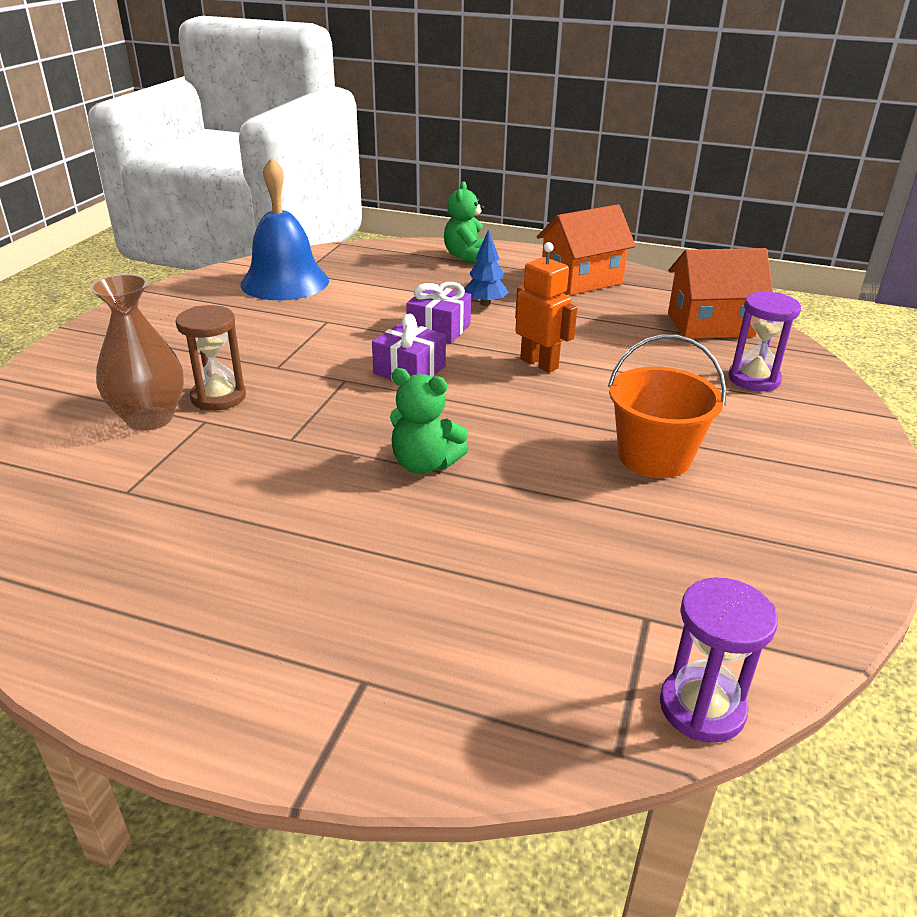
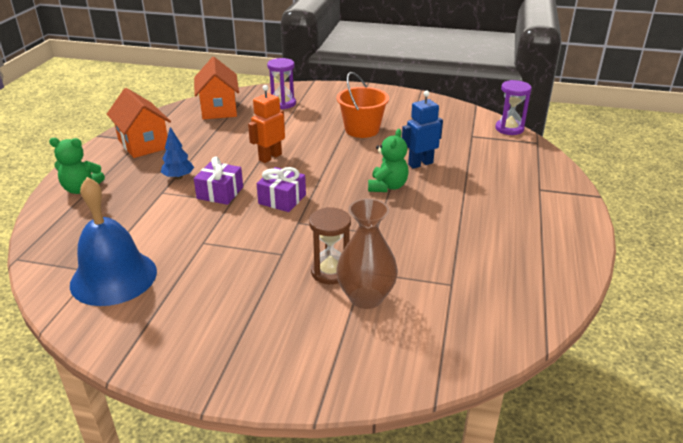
camera: 95 degrees left, 0 degrees up
(505, 513) = (420, 164): none -> blue robot

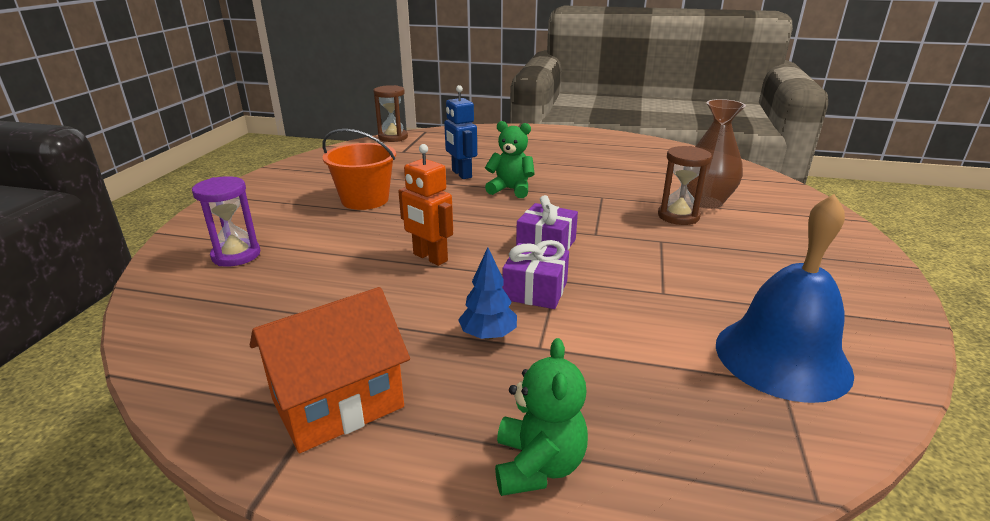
camera: 90 degrees left, 5 degrees down
(219, 109) = (212, 319): orange house -> none
(509, 129) = (393, 137): purple hourglass -> brown hourglass

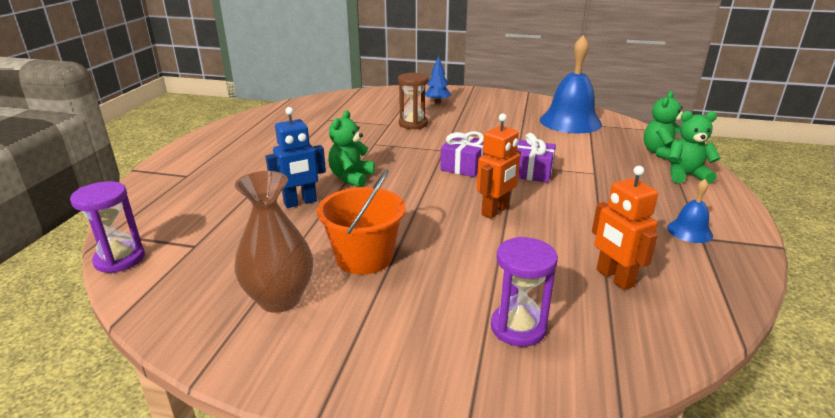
camera: 90 degrees left, 0 degrees up
(269, 314) = (614, 278): none -> orange robot
(338, 403) = (689, 231): orange house -> blue bell
(393, 137) = (120, 259): brown hourglass -> purple hourglass
(488, 335) = (591, 187): blue tree -> blue tree (437, 102)
(651, 459) = (661, 153): none -> green teddy bear
(706, 202) = (389, 114): brown vase -> brown vase (280, 299)

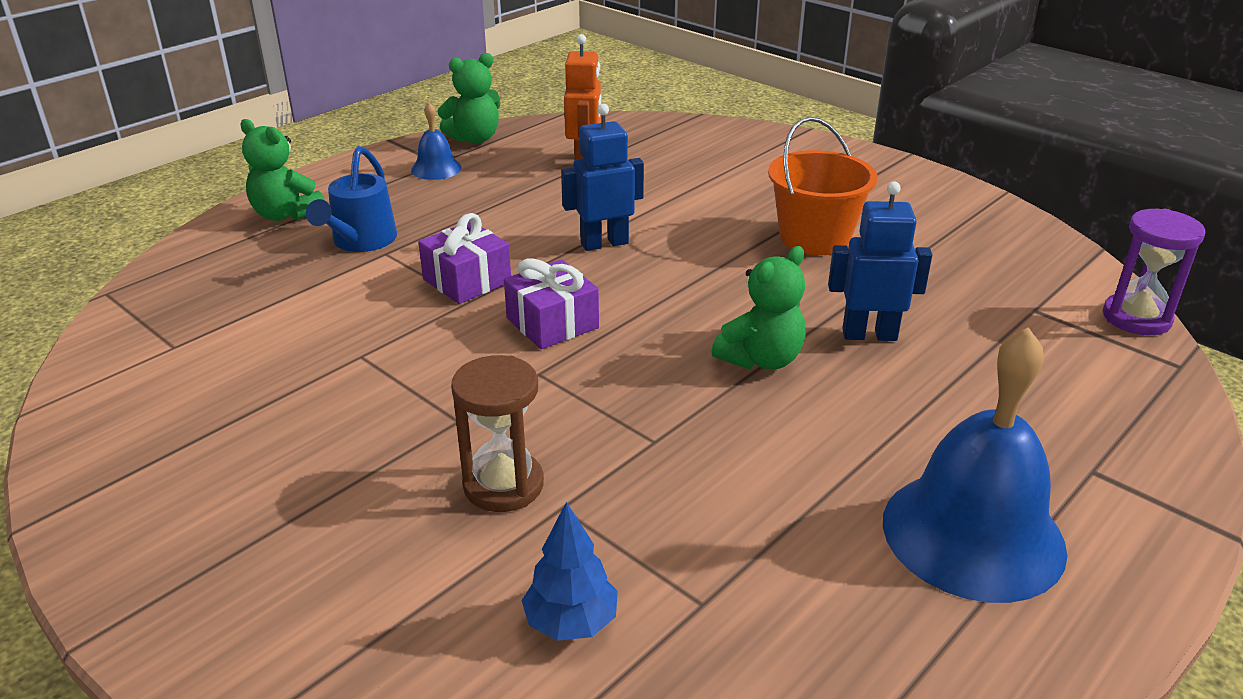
camera: 150 degrees left, 5 degrees up
(280, 299) = (924, 225): brown vase -> none
(437, 102) = (322, 575): blue tree -> blue tree (571, 622)
(495, 211) = (604, 243): orange robot -> blue robot
(518, 327) = (716, 156): purple hourglass -> none
(570, 122) = (187, 367): blue bell -> blue bell (973, 534)
(617, 174) = (360, 242): none -> blue watering can
(661, 153) = (225, 252): green teddy bear -> green teddy bear (474, 139)

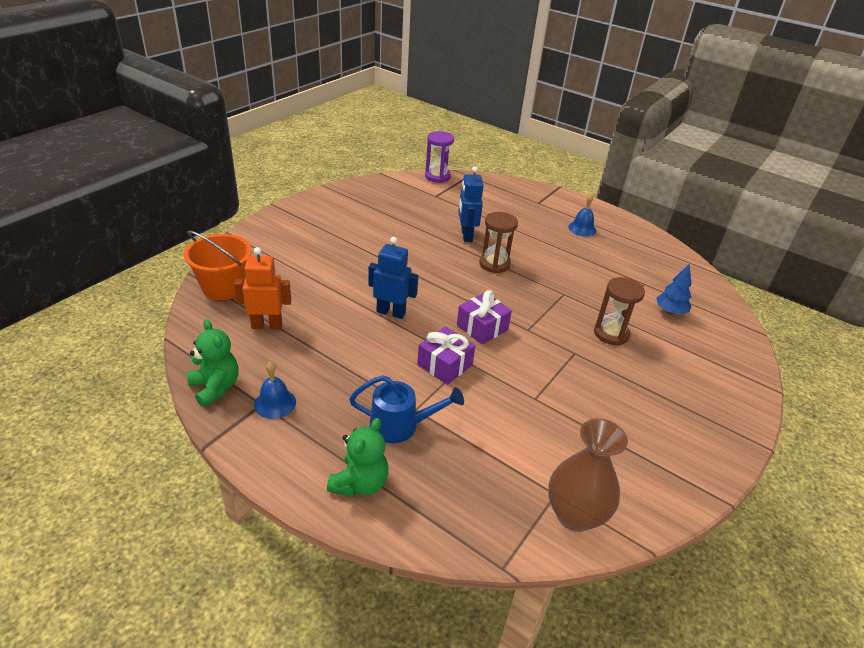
camera: 100 degrees left, 5 degrees up
(129, 357) = (575, 515): none -> brown vase
(604, 243) = (391, 312): blue robot -> blue robot turned 135 degrees clockwise
(761, 359) = (494, 264): green teddy bear -> brown hourglass
(814, 238) = (377, 242): orange bucket -> orange bucket (224, 287)
(973, 534) = (582, 228): blue bell -> blue bell, size x0.47

